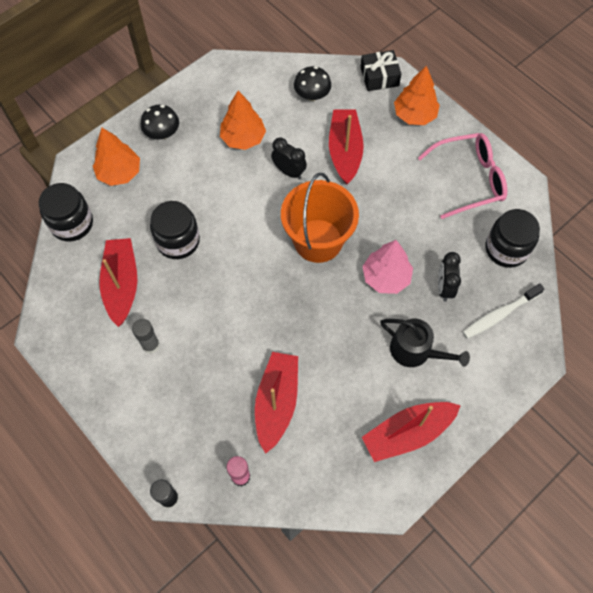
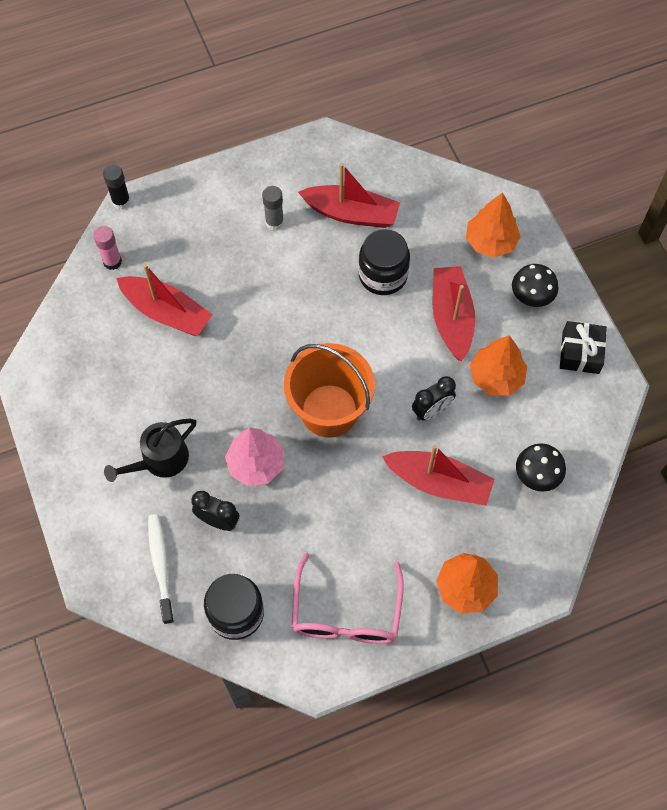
camera: 110 degrees right, 0 degrees up
(72, 223) = (441, 186): black jar -> none
(379, 77) = (541, 568): black gift -> black gift (580, 352)
(407, 433) = (80, 418): red boat -> red boat (451, 317)

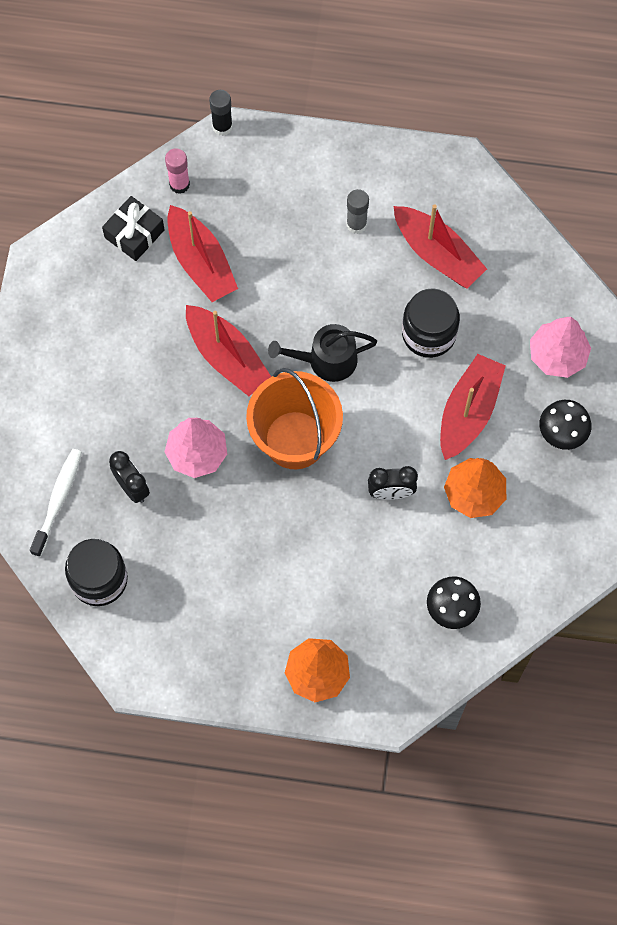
camera: 30 degrees right, 5 degrees up
(160, 460) = (113, 402): black watering can -> black watering can (326, 360)
(346, 613) = (195, 635): pink glasses -> none
(439, 482) = (354, 564): red boat -> red boat (227, 357)
(490, 242) = (557, 355): orange tree -> pink tree
(580, 352) = (573, 514): black gift -> black gift (134, 234)

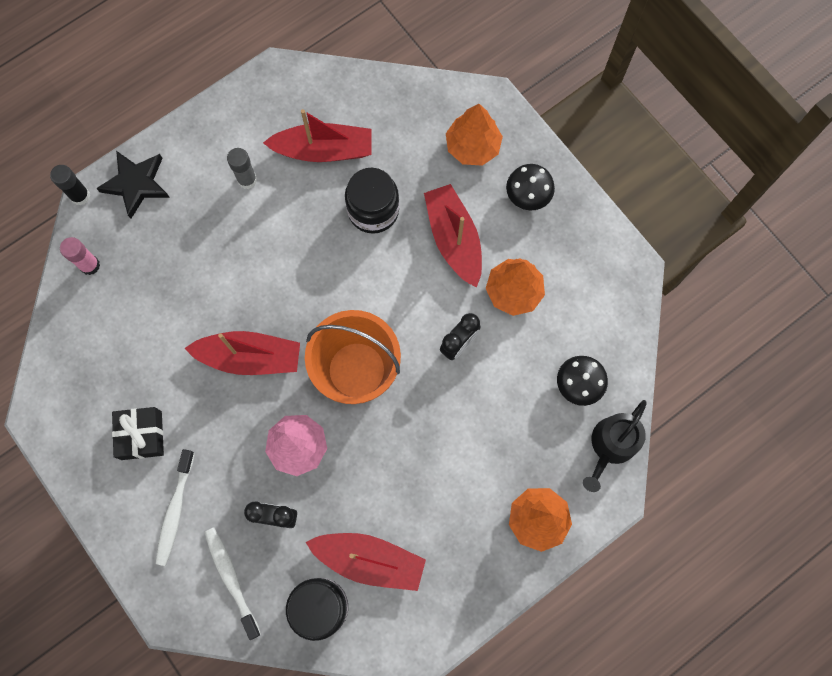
camera: 45 degrees left, 5 degrees up
(66, 415) = (175, 511): none -> white toothbrush
(134, 234) = (92, 331): black gift -> black gift (141, 435)
(201, 262) = (162, 307): red boat -> red boat (369, 560)
(271, 154) = (136, 184): none -> black star
(326, 360) = (322, 294): black watering can -> black watering can (611, 446)
(557, 355) = (473, 147): pink tree -> orange tree

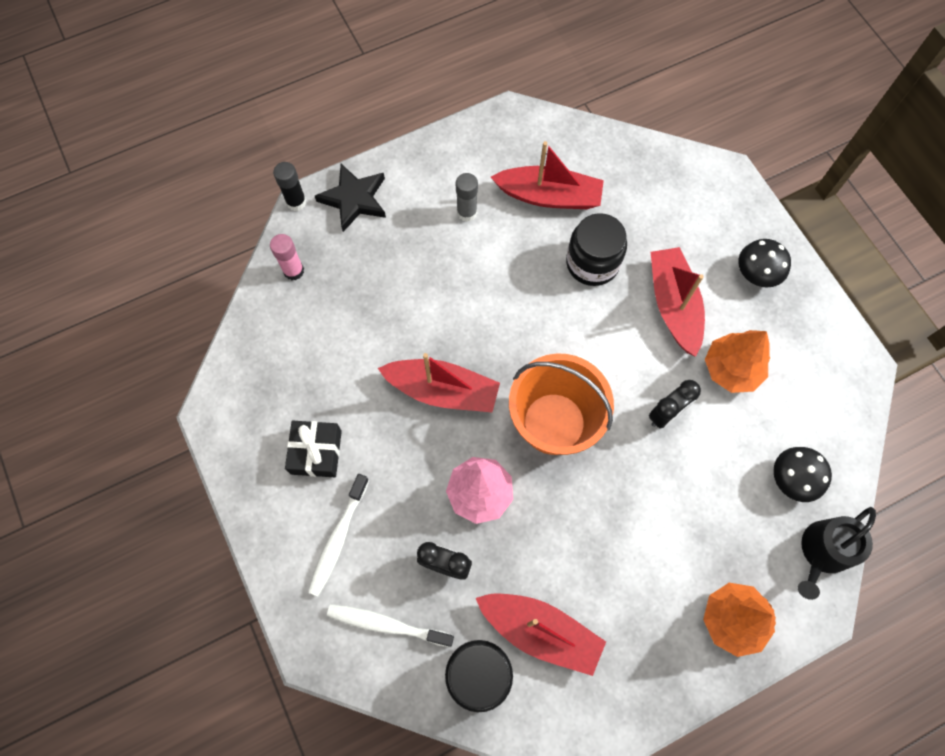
camera: 10 degrees right, 5 degrees down
(231, 579) = (386, 624): white toothbrush -> white toothbrush turned 60 degrees counterclockwise
(473, 147) = (704, 216): orange tree -> none

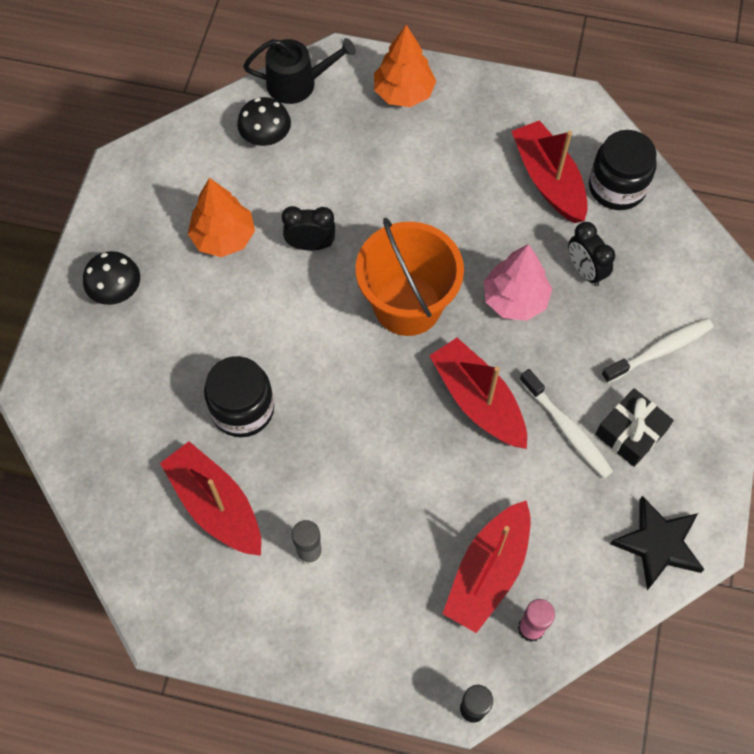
camera: 140 degrees left, 5 degrees down
(354, 199) = (408, 662): black star -> black star (658, 544)
(386, 624) = (663, 264): white toothbrush -> white toothbrush (567, 429)
(673, 305) = (213, 319): red boat -> red boat (488, 572)

